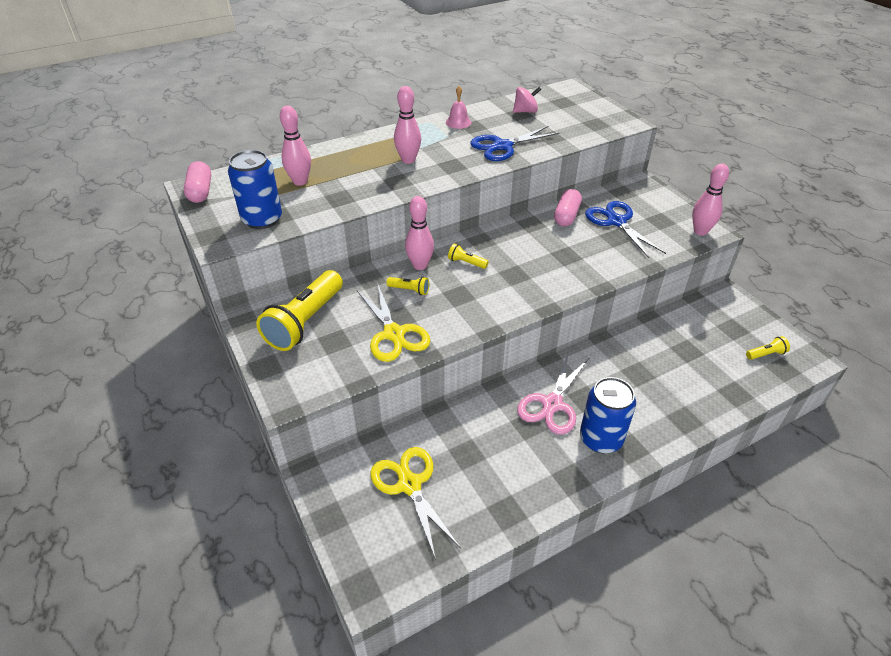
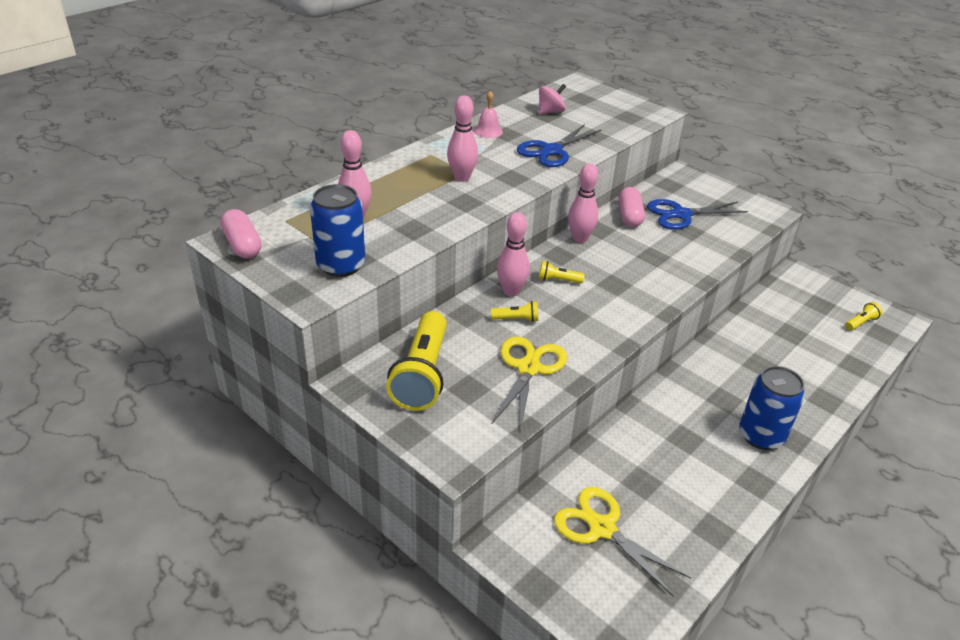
camera: 20 degrees left, 5 degrees down
(394, 334) = (528, 368): yellow scissors -> yellow scissors turned 120 degrees counterclockwise
(552, 404) = (697, 412): pink scissors -> none
(616, 221) = (681, 215): blue scissors -> blue scissors turned 60 degrees counterclockwise
(700, 231) = (763, 212): pink bowling pin -> pink bowling pin (580, 238)

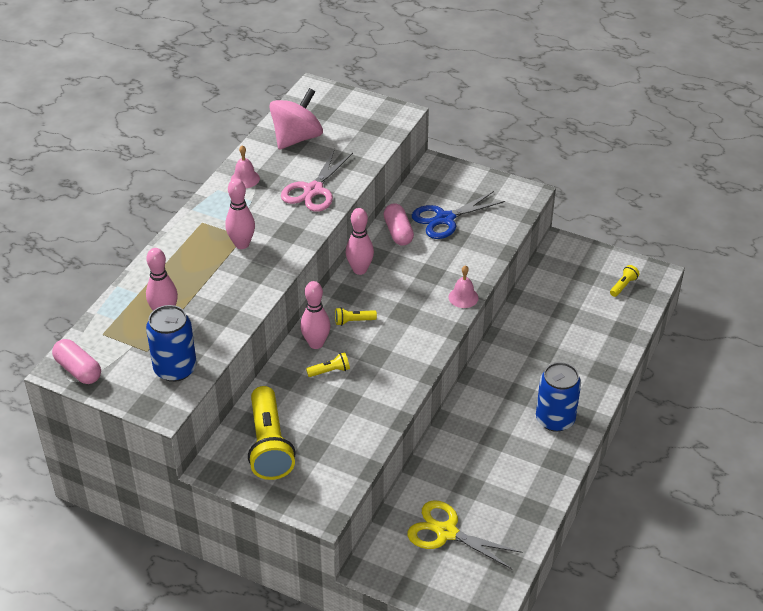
camera: 15 degrees left, 5 degrees up
(528, 368) = (355, 416): yellow scissors -> none
(550, 112) = (296, 138): pink spinning top -> pink spinning top, size x1.77
(551, 151) = (313, 190): blue scissors -> pink scissors
(683, 284) = (463, 297): none -> pink bell

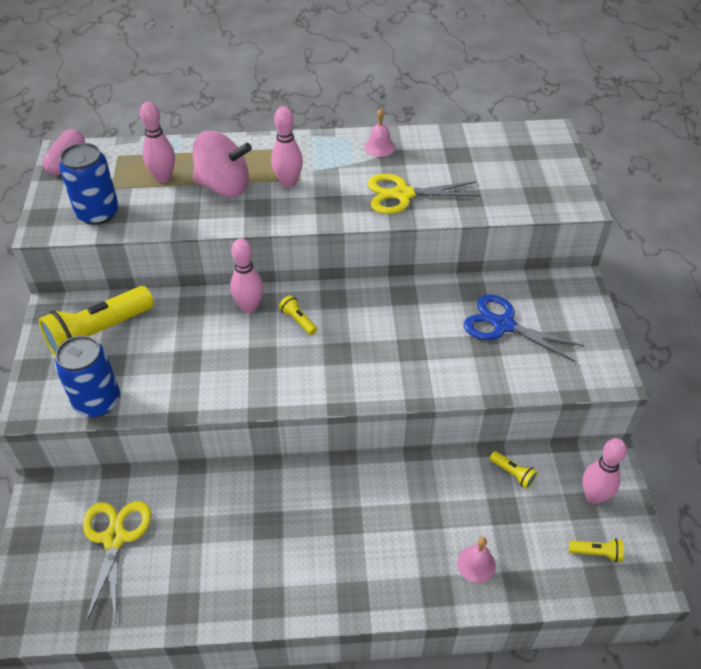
camera: 60 degrees right, 5 degrees up
(296, 138) = (467, 153): pink spinning top -> pink spinning top (224, 186)
(313, 190) = (403, 194): pink scissors -> yellow scissors
(330, 371) = (219, 333): yellow flashlight -> yellow flashlight (513, 474)
(360, 270) = (373, 293): pink bowling pin -> pink bowling pin (594, 496)
(398, 232) = (451, 298): pink capsule -> none
(463, 297) = (396, 391): pink bell -> pink bell (476, 564)
(555, 419) = (330, 572): blue can -> blue can (97, 402)

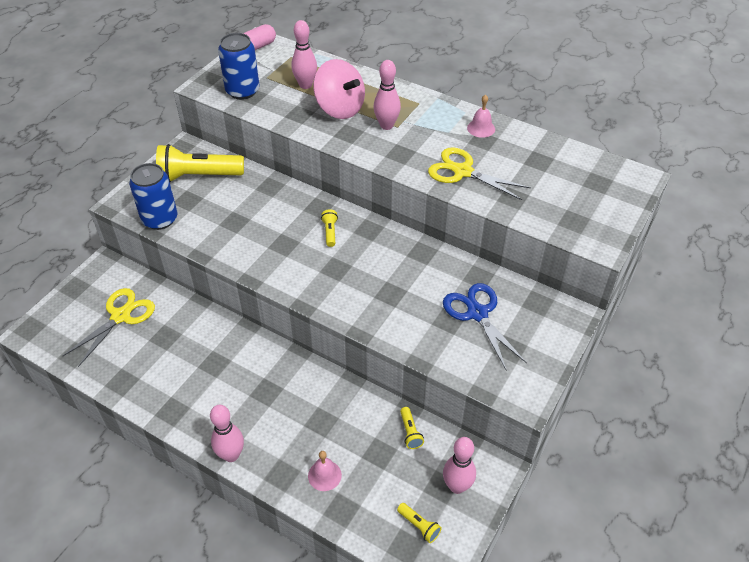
camera: 35 degrees right, 0 degrees up
(249, 307) = (306, 206): pink bowling pin -> pink bowling pin (231, 455)

